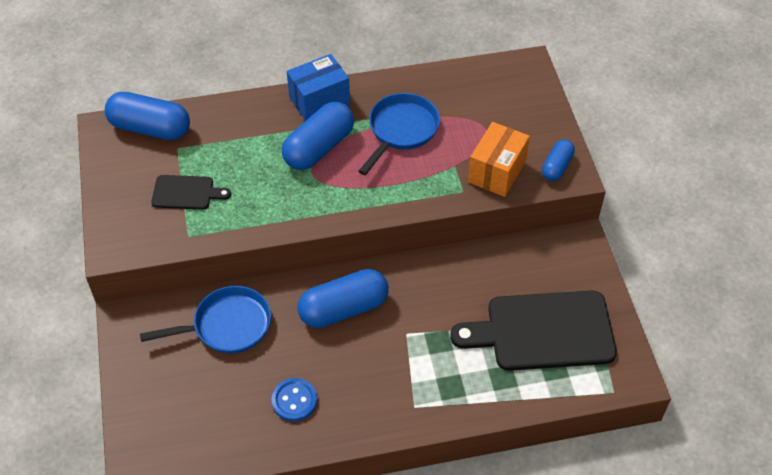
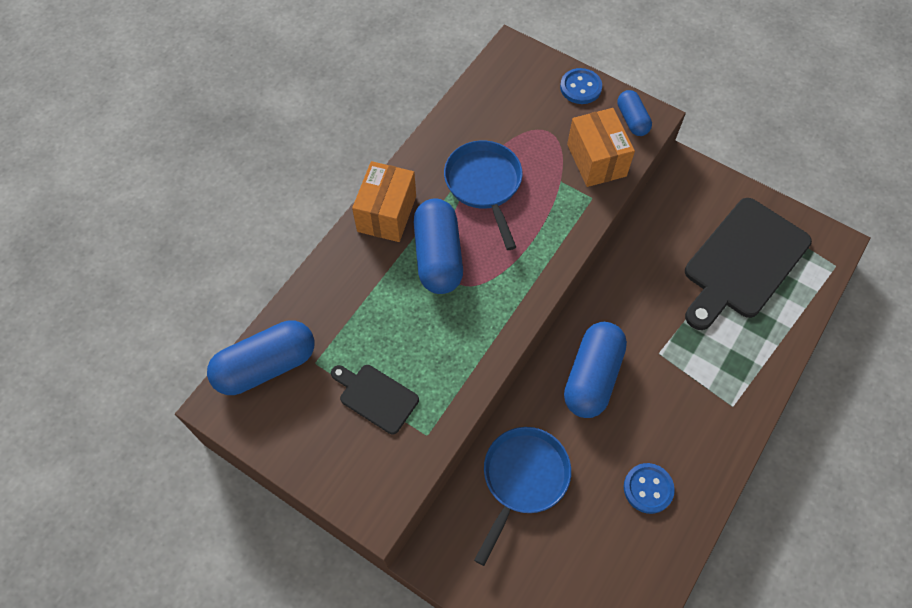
camera: 45 degrees left, 10 degrees up
(186, 193) = (376, 397): black cutting board -> black cutting board turned 105 degrees counterclockwise
(319, 101) = (387, 214): blue box -> orange box
(546, 121) = (580, 87): none -> blue button

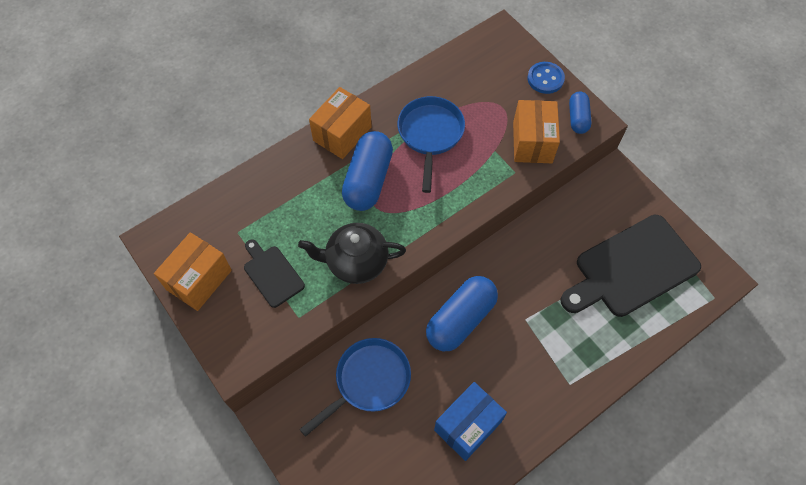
camera: 20 degrees right, 0 degrees up
(266, 366) = (200, 222): blue capsule -> none
(294, 432) = (199, 280): none -> orange box
(464, 352) = (356, 262): none -> black teapot
(648, 488) = (467, 426): blue button -> blue box

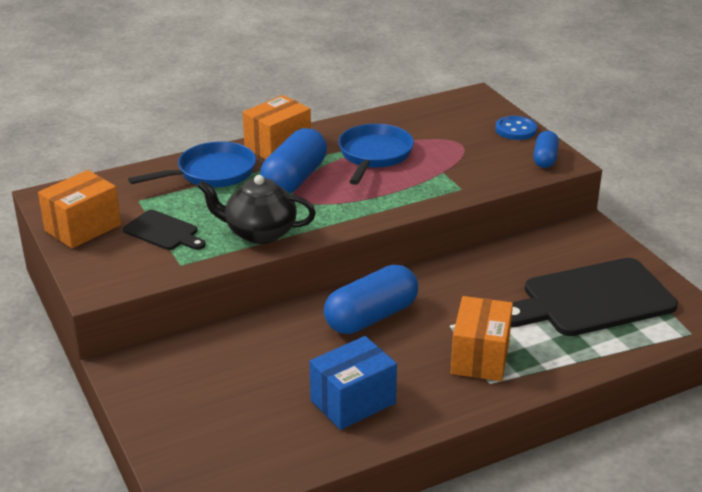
camera: 10 degrees right, 30 degrees down
(272, 274) = (163, 232): black cutting board -> black cutting board turned 150 degrees clockwise
(369, 381) = (246, 352): blue pan -> blue pan (211, 173)
(532, 142) = (487, 170): orange box -> orange box (480, 357)

